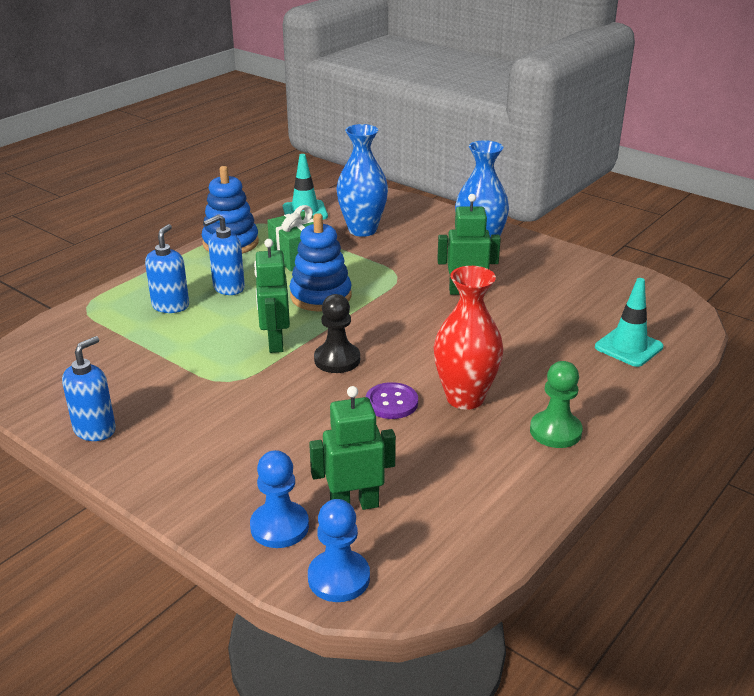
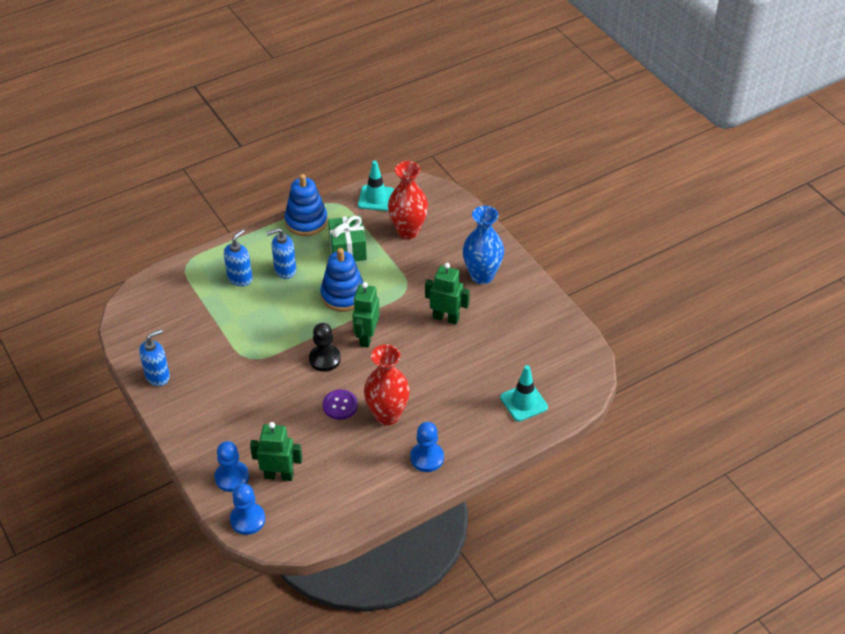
camera: 20 degrees right, 15 degrees up
(275, 342) = (292, 332): green robot -> green robot (366, 337)
(362, 230) = (408, 231): blue vase -> red vase
(555, 431) = (427, 458): green pawn -> blue pawn

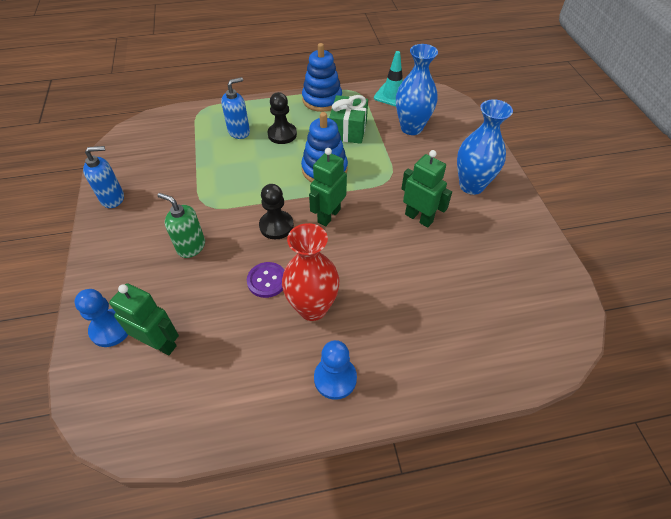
camera: 20 degrees right, 5 degrees up
(247, 519) = (94, 389): blue pawn -> none
(259, 397) = (191, 246): none -> green soap dispenser
(285, 270) = (282, 134): blue soap dispenser -> black pawn
(408, 231) = (411, 128): red vase -> blue vase
(523, 402) = (478, 342): turquoise traffic cone -> none

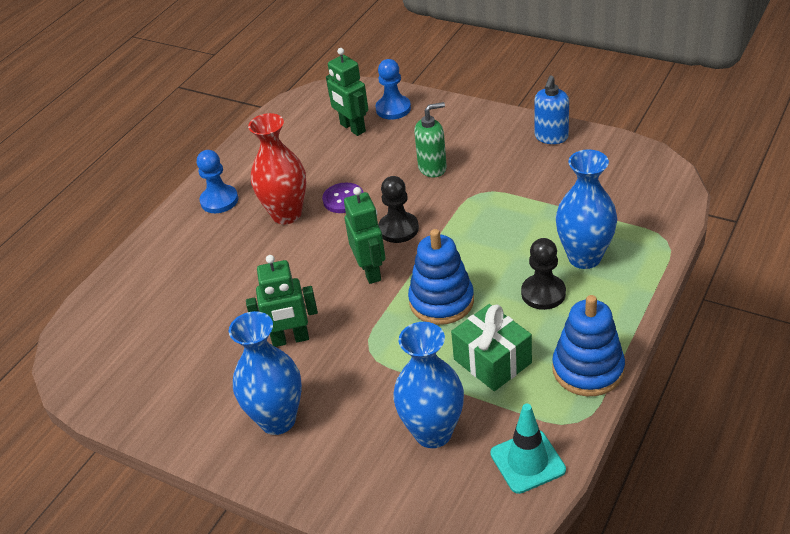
camera: 135 degrees right, 10 degrees down
(160, 343) = (352, 128): green robot -> green robot turned 75 degrees clockwise
(239, 132) = (584, 257): blue soap dispenser -> blue vase

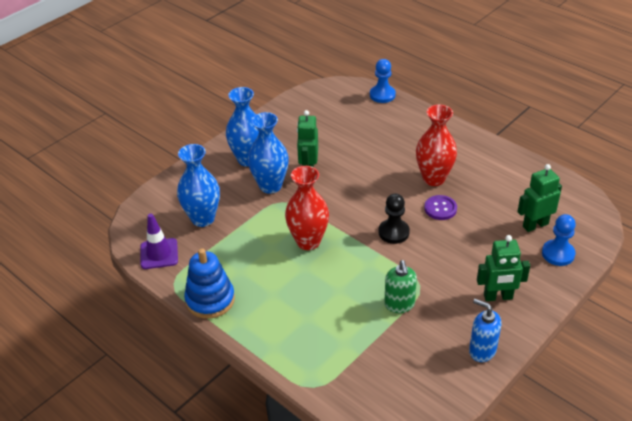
camera: 100 degrees right, 0 degrees up
(219, 200) = (462, 148): blue pawn -> blue pawn (382, 95)
(371, 271) = (354, 212): green robot -> green robot (498, 297)
(432, 168) = (462, 264): green soap dispenser -> green soap dispenser (399, 305)
(441, 301) = (308, 241): blue stacking toy -> red vase
(492, 361) = (242, 255): green gift -> none
(527, 461) = (159, 254): turquoise traffic cone -> purple traffic cone
(543, 293) = (290, 295): black pawn -> none
(584, 257) = (316, 329): blue vase -> blue vase (270, 186)

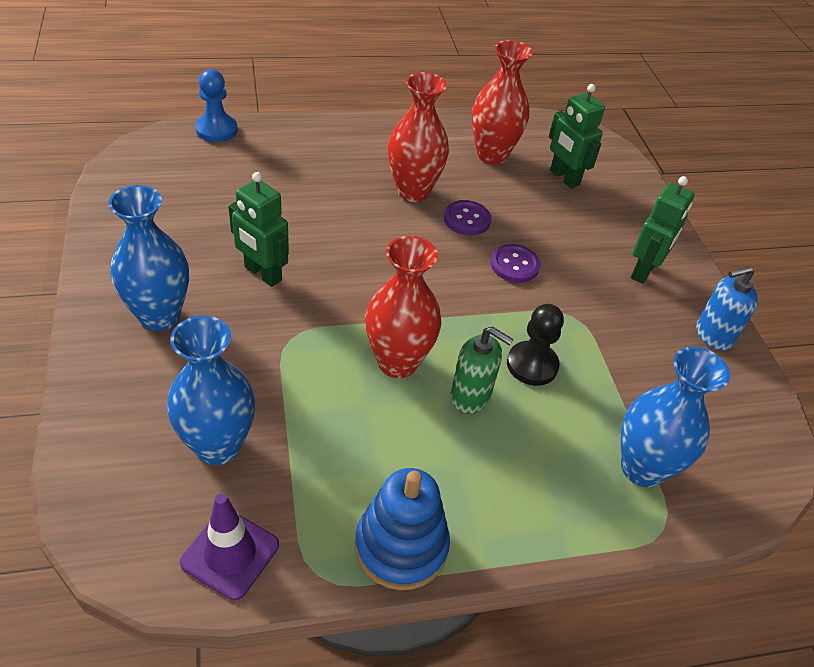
camera: 60 degrees left, 5 degrees up
(270, 186) = (245, 329): blue vase -> blue vase (642, 468)
(393, 232) = (465, 279): black pawn -> black pawn (532, 365)
(399, 305) = (589, 353): green soap dispenser -> green soap dispenser (470, 397)
(429, 244) = (514, 265): none -> purple button
(510, 188) = (491, 155): none -> red vase
(535, 225) = (564, 178): green robot -> green robot turned 45 degrees counterclockwise
(558, 254) = (619, 193): blue pawn -> none

